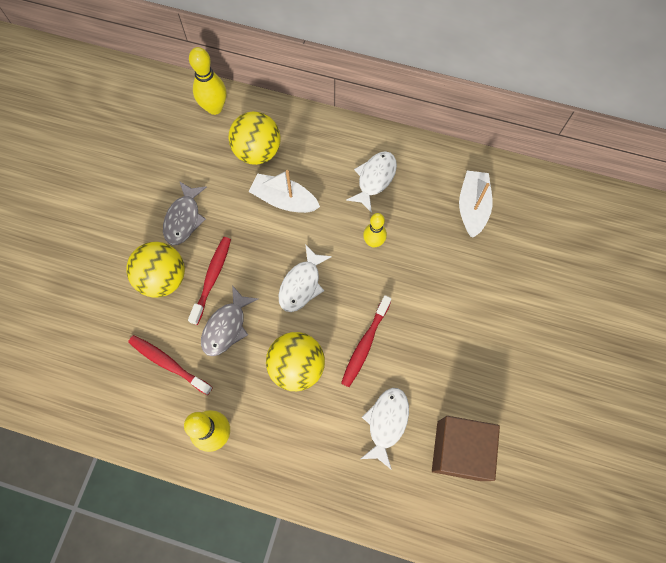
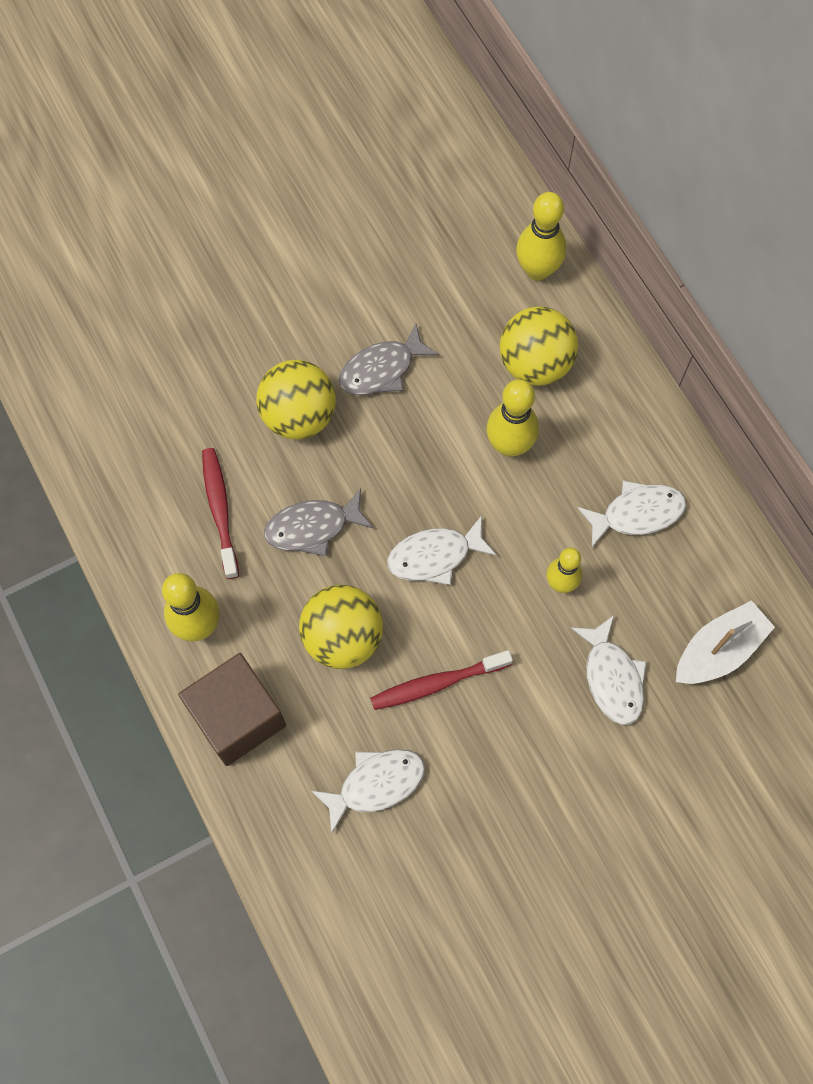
camera: 45 degrees right, 0 degrees up
(212, 278) = (348, 461): red toothbrush -> none
(284, 200) = (509, 445): white boat -> yellow bowling pin
(440, 264) = (612, 677): none -> white fish
(459, 450) = (422, 888): brown cube -> brown cube (237, 717)

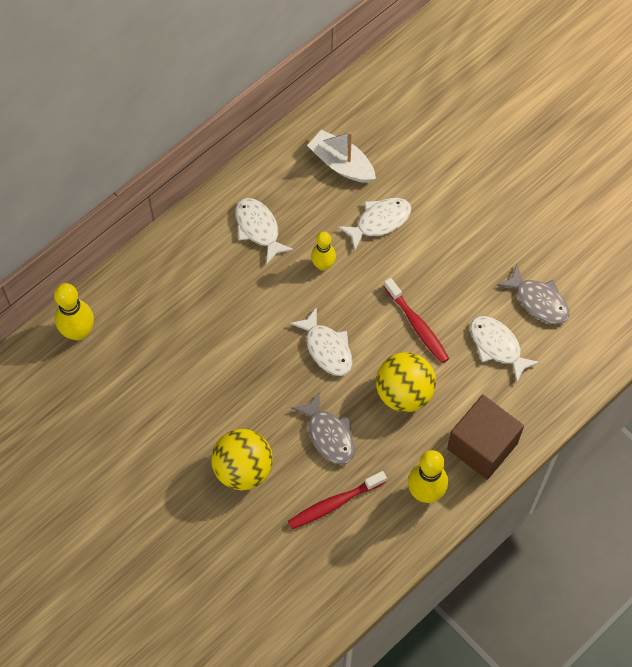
camera: 105 degrees left, 5 degrees down
(382, 369) = (189, 420): grey fish -> grey fish (538, 301)
(509, 445) = (228, 319): yellow bowling pin -> none
(535, 363) = (158, 317): yellow ball -> none

